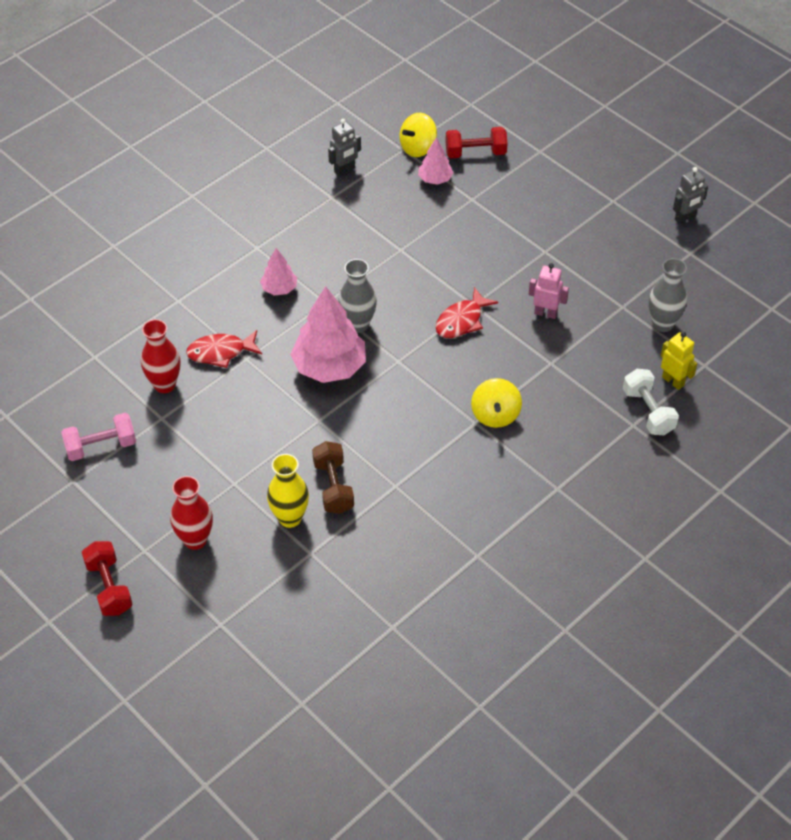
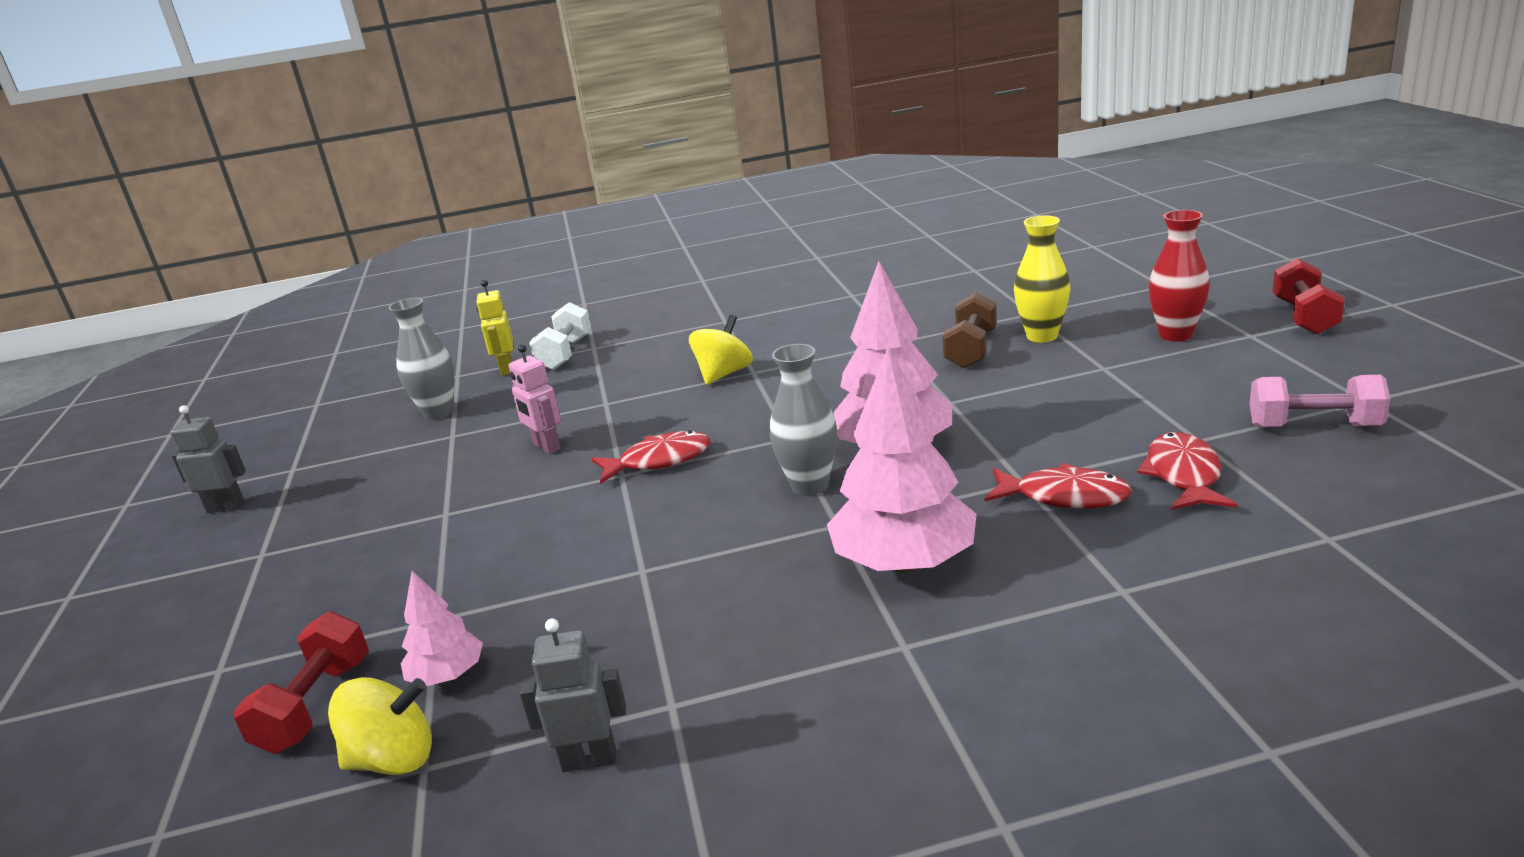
camera: 145 degrees left, 25 degrees down
(164, 385) = (1183, 475): red vase -> red fish
(279, 289) = (904, 562): pink tree -> pink tree, size x1.94
(475, 153) = (315, 706): red dumbbell -> red dumbbell turned 75 degrees clockwise

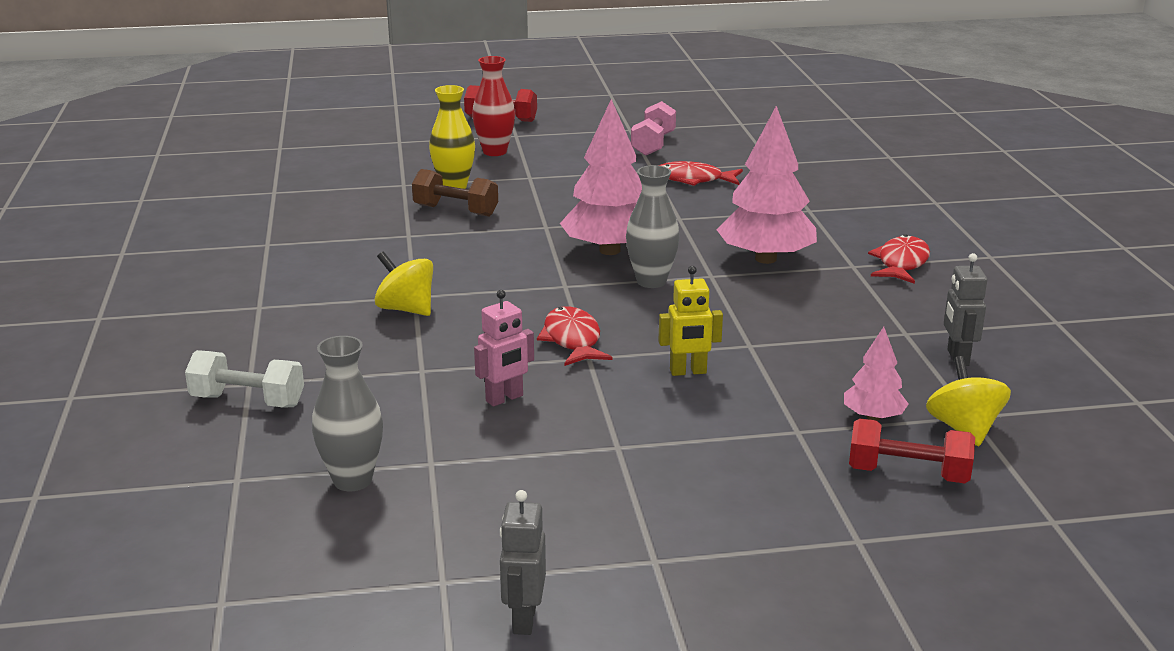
camera: 90 degrees left, 0 degrees up
(506, 369) = (256, 441): yellow robot -> yellow robot (688, 372)
(1064, 496) = (704, 210): red fish -> red fish (901, 263)

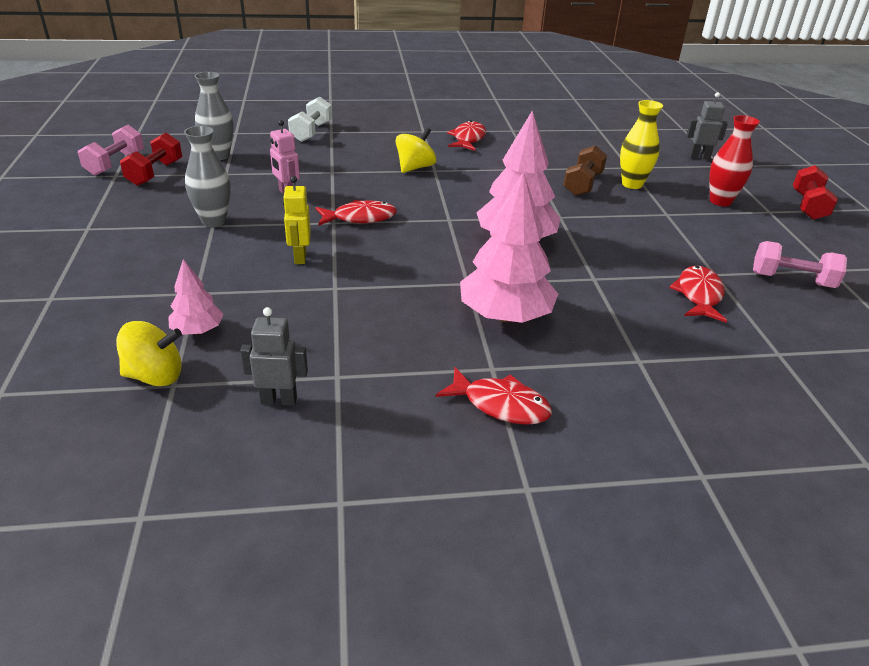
camera: 90 degrees right, 10 degrees up
(298, 274) = (468, 139): none -> red fish
(388, 593) = (115, 164): none -> pink dumbbell
(523, 619) = (68, 192): grey robot -> grey robot (699, 157)
(651, 281) = (455, 254): grey vase -> grey vase (214, 221)
(908, 474) = (110, 333): red dumbbell -> red dumbbell (155, 173)

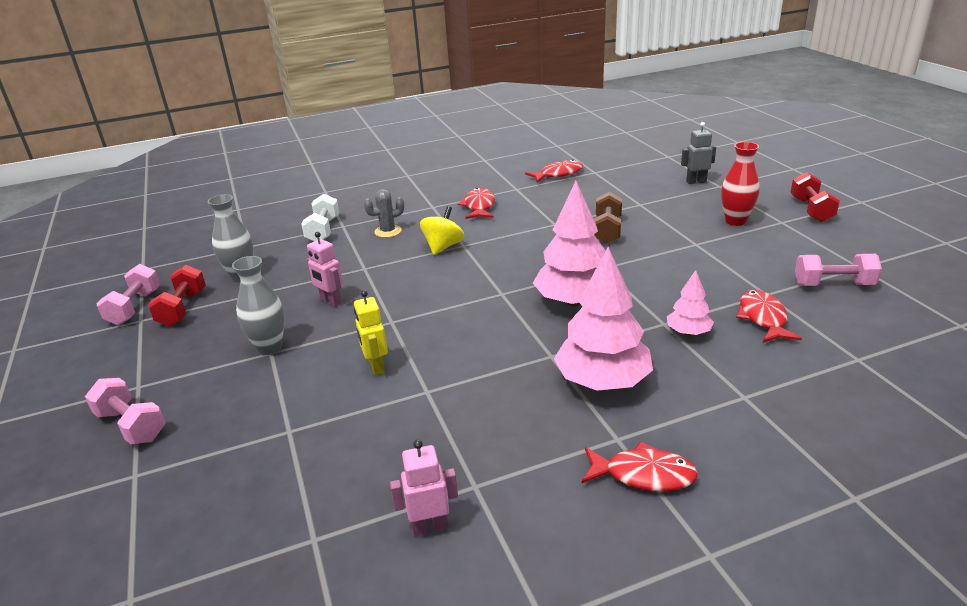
camera: 10 degrees left, 5 degrees down
(66, 258) = (131, 425): none -> pink dumbbell
(155, 376) = (290, 534): yellow spinning top -> none
(198, 330) = (311, 472): pink tree -> pink tree (688, 332)
(279, 400) = (430, 527): grey robot -> pink robot
(360, 218) = (415, 311): red fish -> red fish (558, 174)
(370, 144) = (388, 231): none -> grey cactus
(632, 184) = (651, 221): yellow vase -> none

